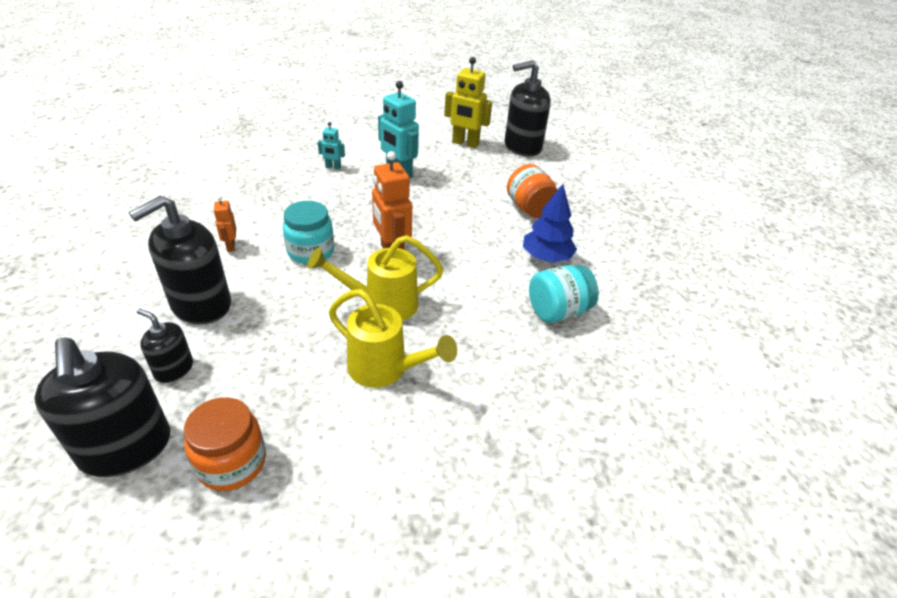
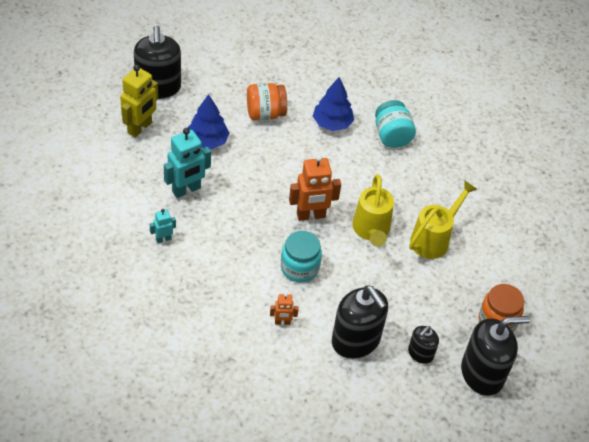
camera: 80 degrees left, 10 degrees up
(333, 167) = (163, 239): turquoise robot -> turquoise robot turned 135 degrees counterclockwise
(469, 178) = (207, 141): none -> blue tree

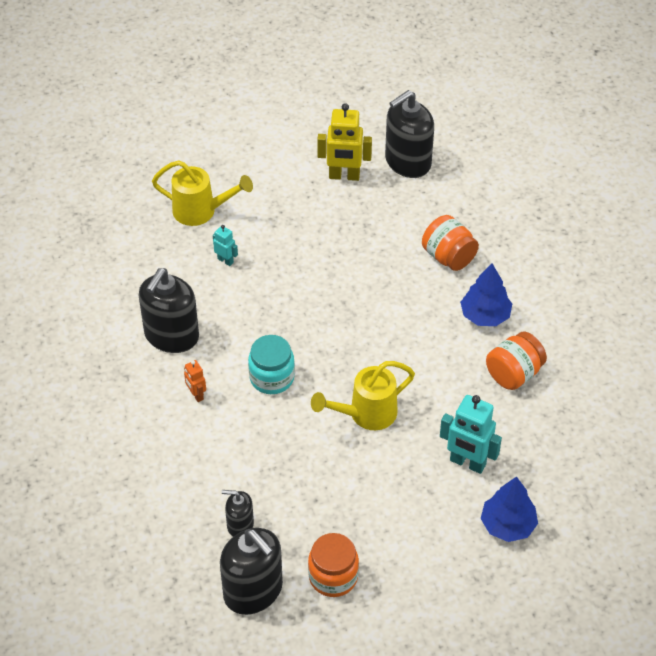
camera: 65 degrees right, 0 degrees up
(186, 190) = (297, 247): turquoise robot -> turquoise robot (467, 463)
(207, 141) = (372, 231): blue tree -> blue tree (507, 525)
(311, 215) = (345, 356): orange robot -> none
(356, 340) = (217, 463): black soap dispenser -> black soap dispenser (171, 336)
(392, 136) = (514, 373): turquoise jar -> orange jar
(434, 239) = (399, 473): yellow watering can -> yellow watering can (201, 211)

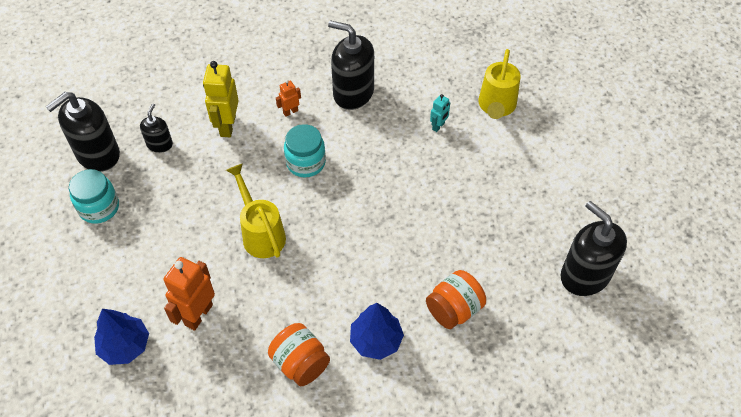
camera: 90 degrees right, 5 degrees up
(333, 577) = (99, 207): orange jar -> turquoise jar
(344, 176) = (556, 218): yellow robot -> yellow robot (227, 126)
(467, 463) = (198, 315): turquoise robot -> orange robot

